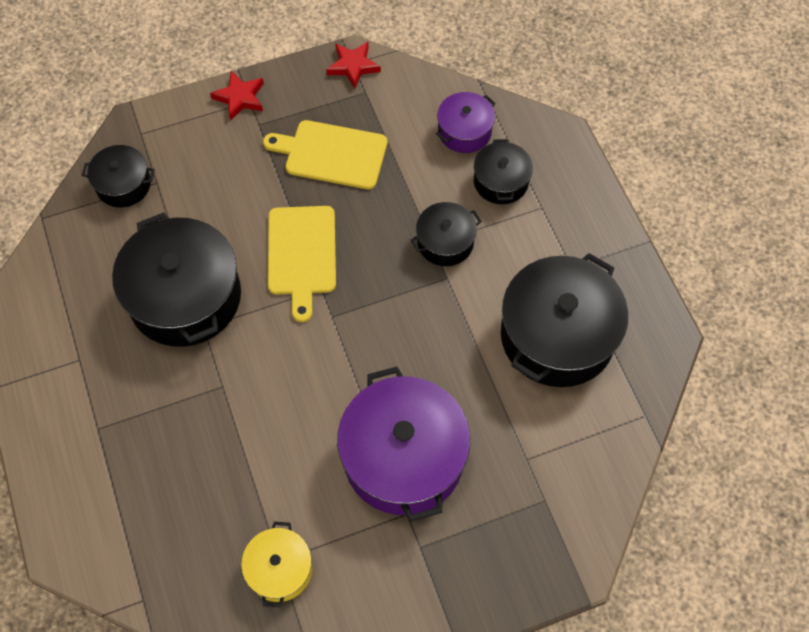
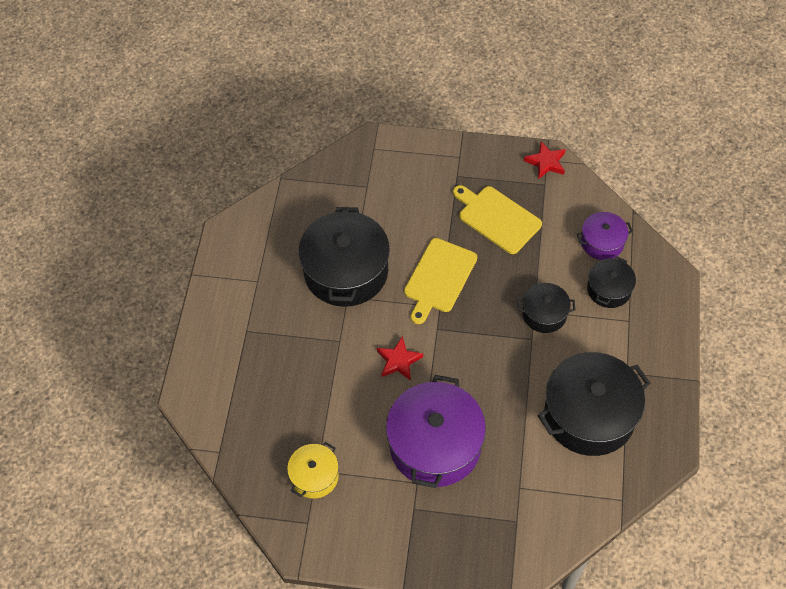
camera: 30 degrees right, 5 degrees down
(123, 184) = (344, 178): black pot -> none
(240, 98) = (454, 152): red star -> red star (398, 361)

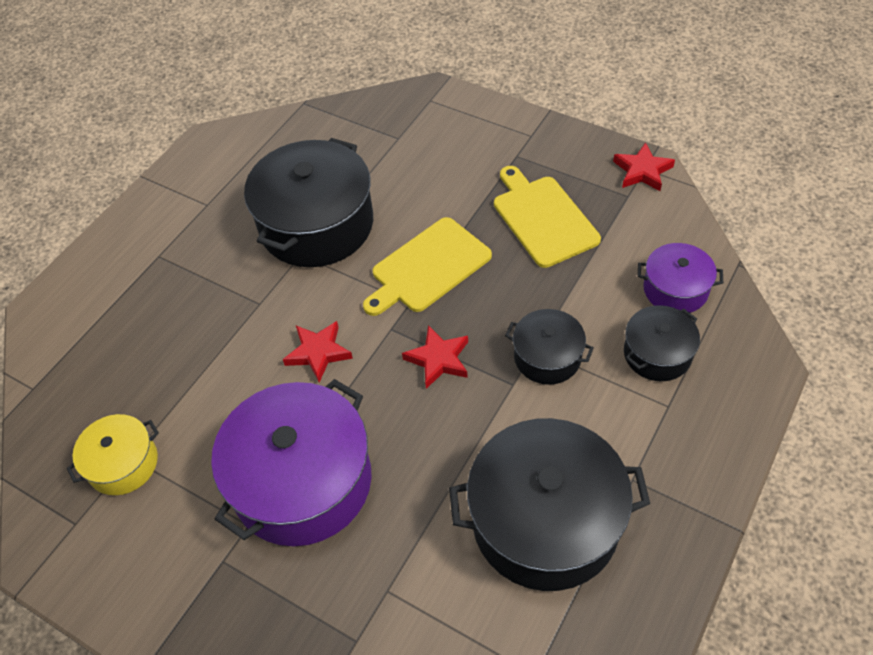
camera: 25 degrees right, 5 degrees down
(478, 339) = (438, 359): none -> red star

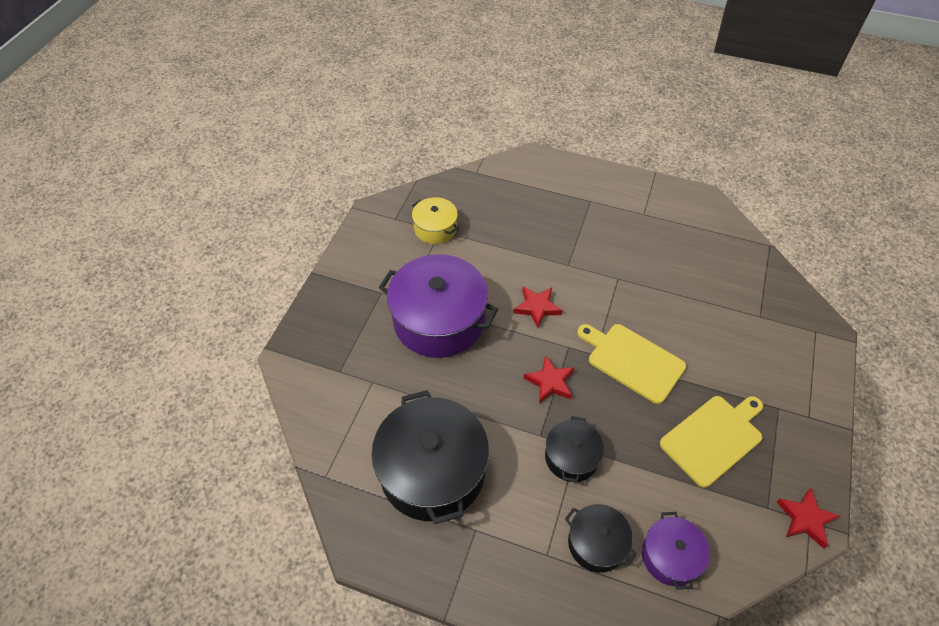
camera: 75 degrees right, 0 degrees up
(317, 224) = (649, 282): black pot -> none

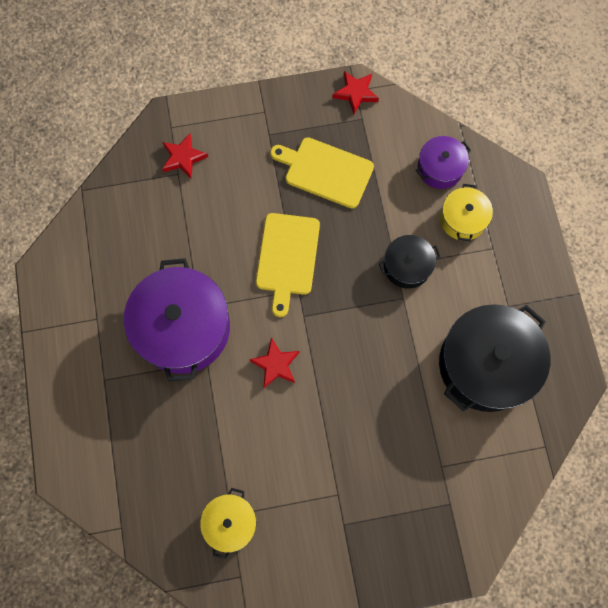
camera: 120 degrees left, 20 degrees up
(439, 320) = (342, 447): purple pot -> purple pot (183, 328)
(550, 382) = (349, 314): red star -> red star (183, 158)
(596, 543) = (462, 219): black pot -> yellow pot

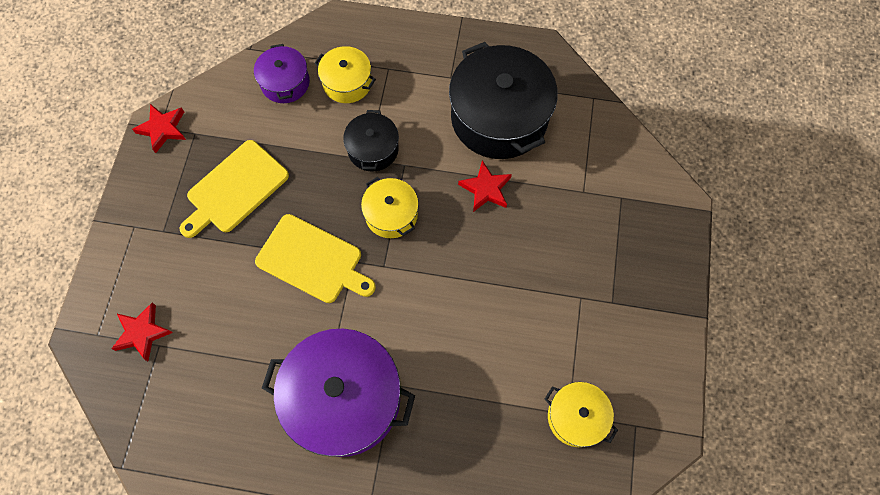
camera: 70 degrees left, 5 degrees down
(275, 364) = (424, 312): red star -> red star (486, 189)
(352, 305) = (391, 214): none -> yellow pot

